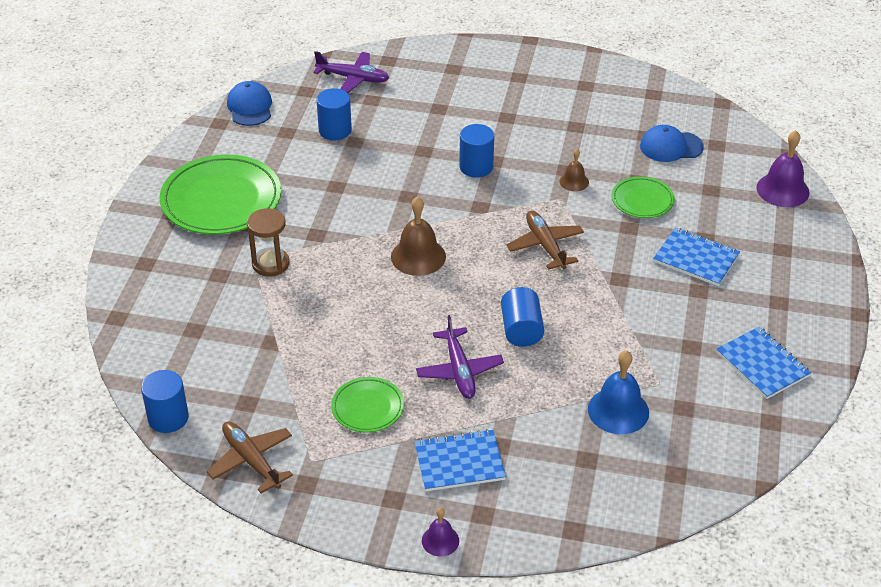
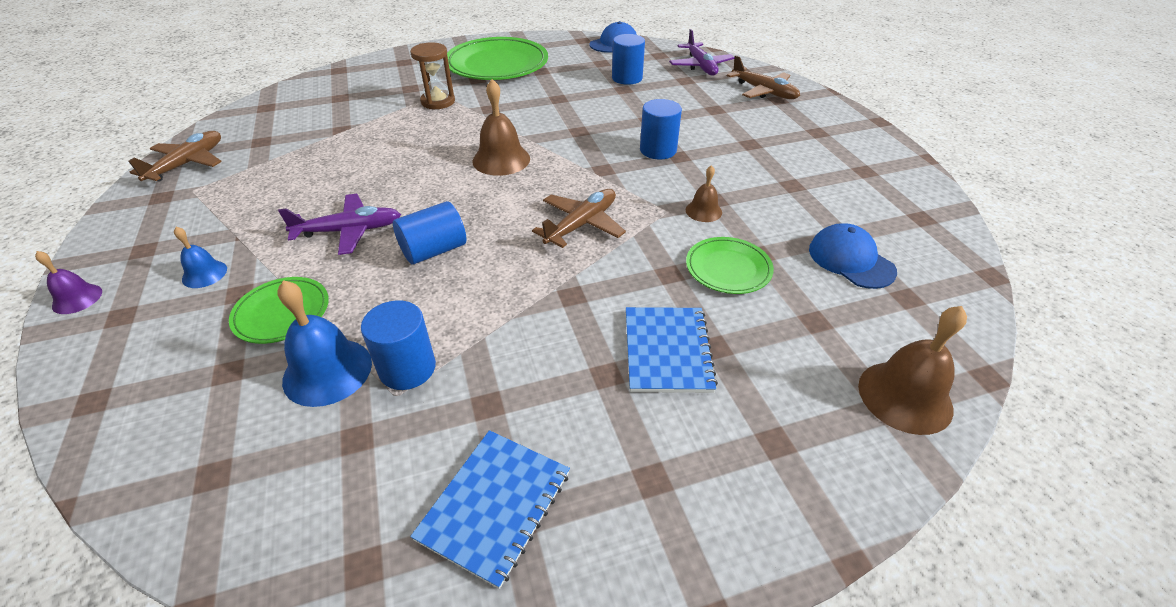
camera: 60 degrees right, 0 degrees up
(168, 418) = (233, 117): blue cylinder -> blue cylinder (407, 368)
(368, 407) = (273, 197): green plate -> green plate (282, 313)
(433, 69) = (763, 91): none -> brown plane
(459, 370) = (349, 231): purple plane -> purple plane turned 150 degrees counterclockwise
(459, 462) = (204, 274): blue notebook -> blue bell
(782, 190) = (905, 396): purple bell -> brown bell

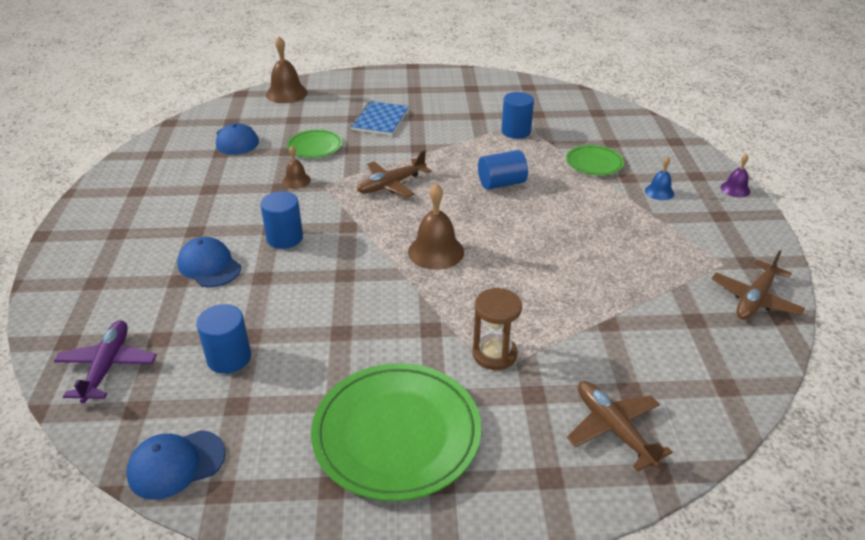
camera: 165 degrees left, 5 degrees down
(327, 371) = (558, 136): blue bell -> none
(349, 231) = (566, 206): purple plane -> none
(495, 506) = (478, 92): blue notebook -> none
(702, 121) = (209, 266): none -> blue cap
(763, 91) = (93, 298): brown plane -> brown plane (614, 429)

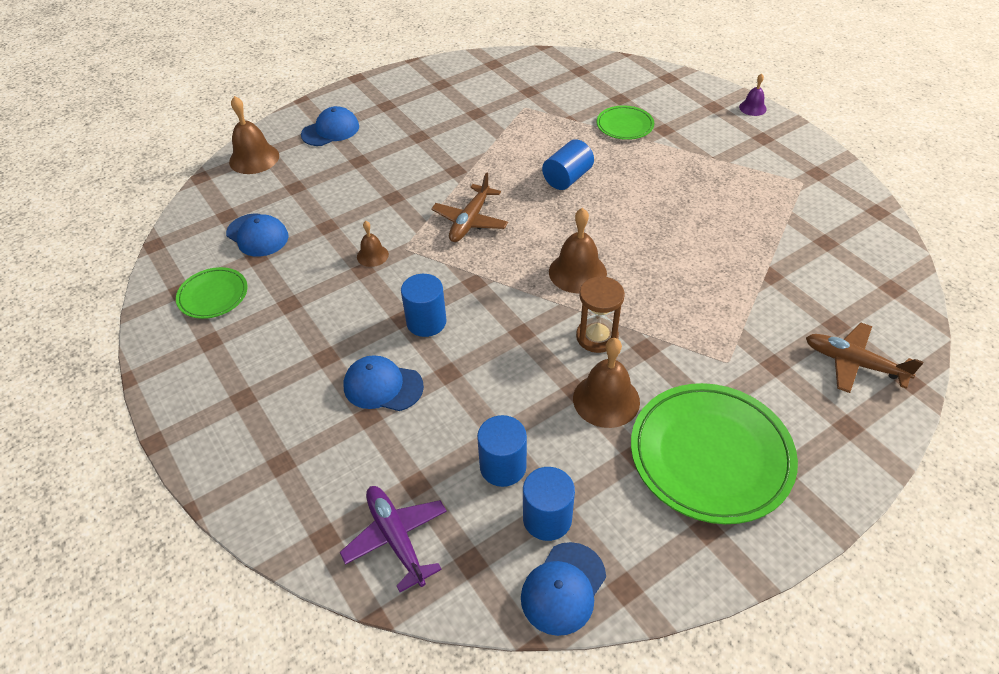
camera: 30 degrees left, 10 degrees up
(315, 146) = (351, 209): green plate -> green plate (213, 295)
(356, 93) = (330, 130): none -> blue cap
(357, 350) = (606, 400): none -> brown bell
(380, 120) = (387, 153): blue notebook -> none
(494, 354) = (715, 345): brown hourglass -> brown hourglass (597, 337)
(516, 131) = (528, 117): blue cylinder -> blue cylinder (547, 518)
(659, 192) = (700, 134): blue bell -> none
(755, 299) = (849, 204): brown plane -> none

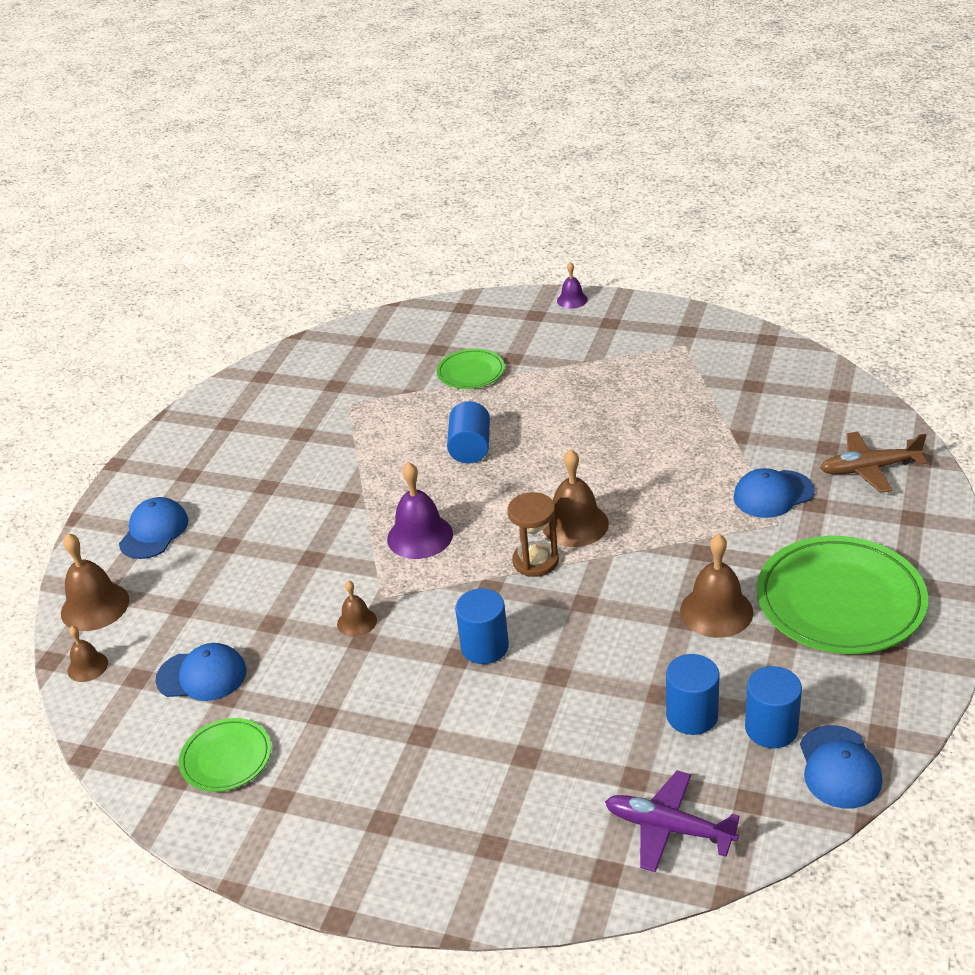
camera: 35 degrees left, 10 degrees down
(212, 192) = (87, 666): none -> brown bell
(383, 386) = (509, 724): blue cap -> blue cap (773, 494)
(470, 221) = (420, 536): brown plane -> purple bell
(597, 337) = (653, 567): brown hourglass -> brown hourglass (535, 561)

